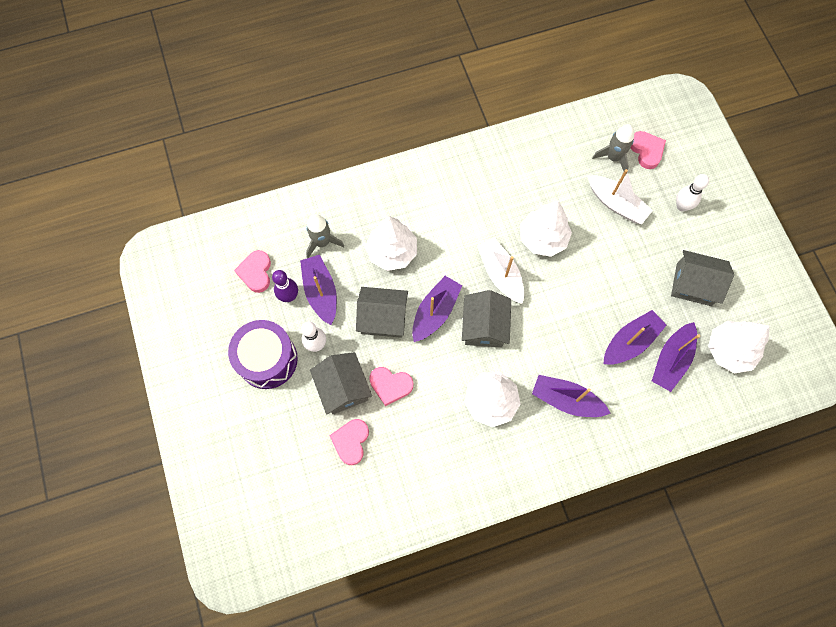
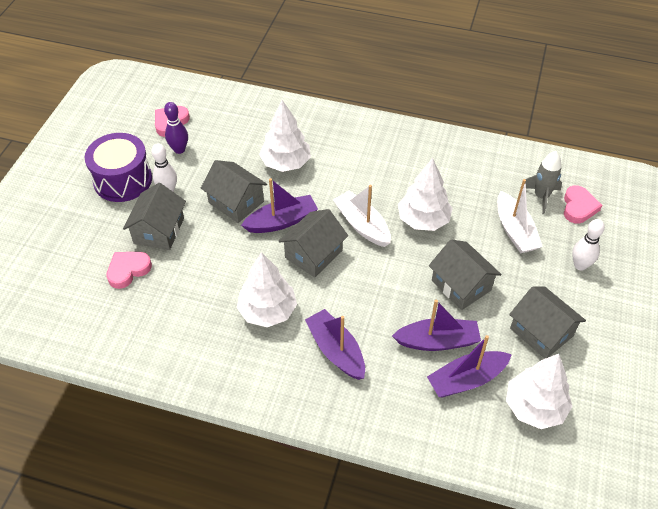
camera: 35 degrees right, 20 degrees down
(321, 292) = (205, 159): purple boat -> none
(322, 242) = (237, 129): grey rocket -> none
(390, 385) = (197, 250): pink heart -> none
(500, 274) = (362, 225): white boat -> white boat turned 45 degrees counterclockwise
(612, 281) = (461, 285): none -> grey house

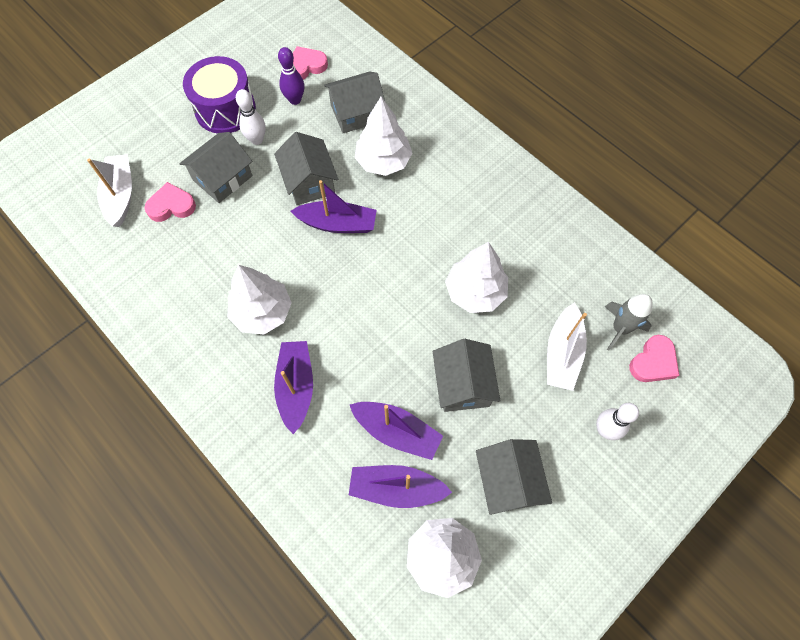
camera: 30 degrees right, 15 degrees up
(313, 254) = (343, 274): grey house -> grey house (356, 113)
(362, 225) = (410, 267): white boat -> white boat (120, 195)

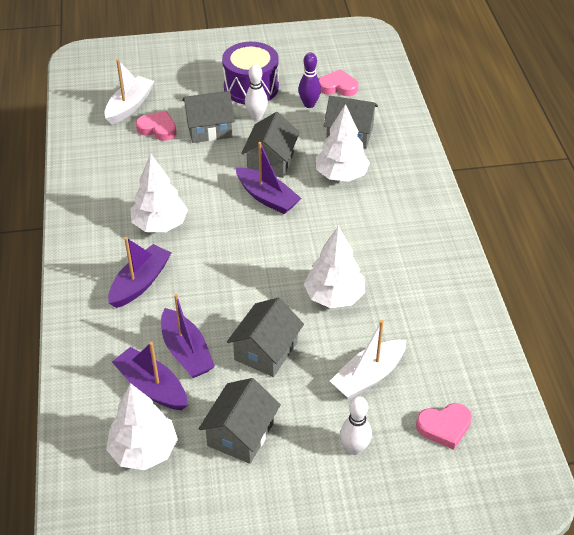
camera: 35 degrees right, 20 degrees down
(620, 328) = (437, 387): grey rocket -> none

